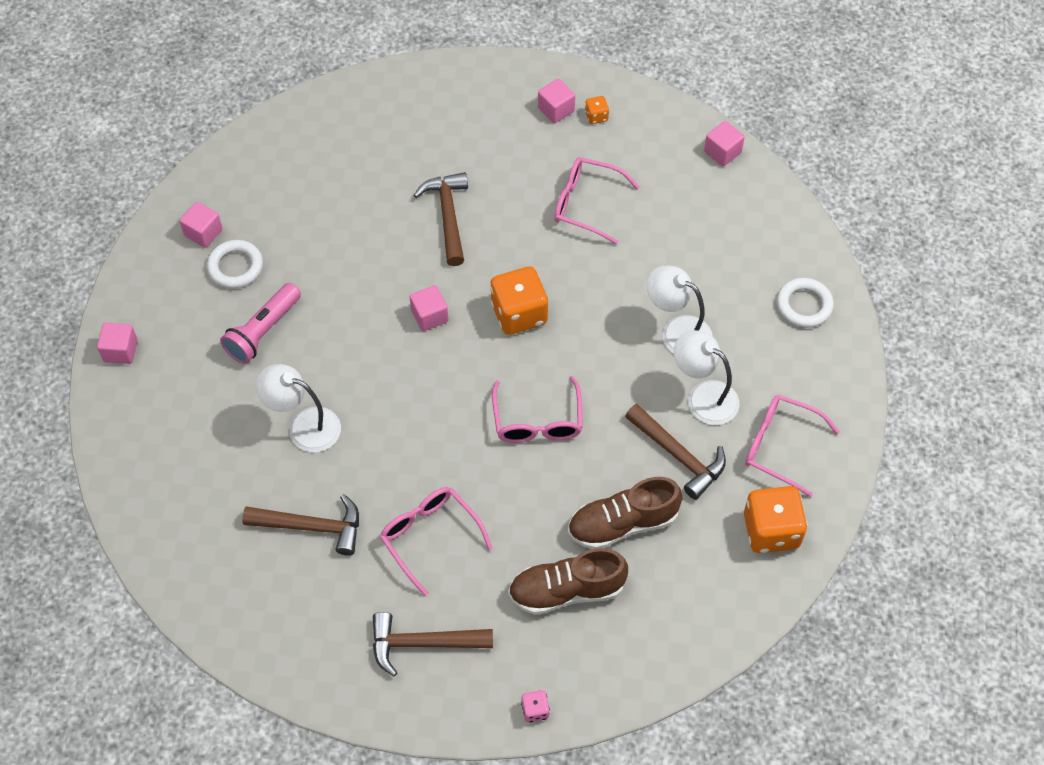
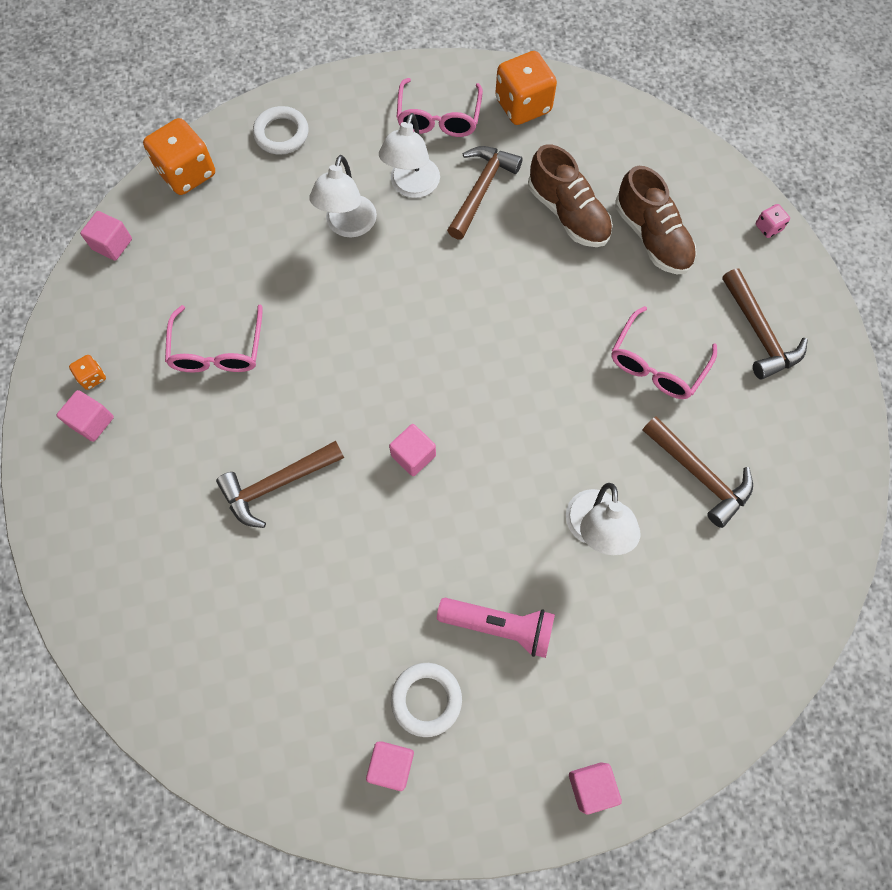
camera: 110 degrees left, 10 degrees up
(312, 527) = (699, 475): brown hammer -> brown hammer turned 150 degrees clockwise
(519, 313) = (378, 370): orange dice -> orange dice (187, 173)
(537, 420) = (494, 313): pink glasses -> none

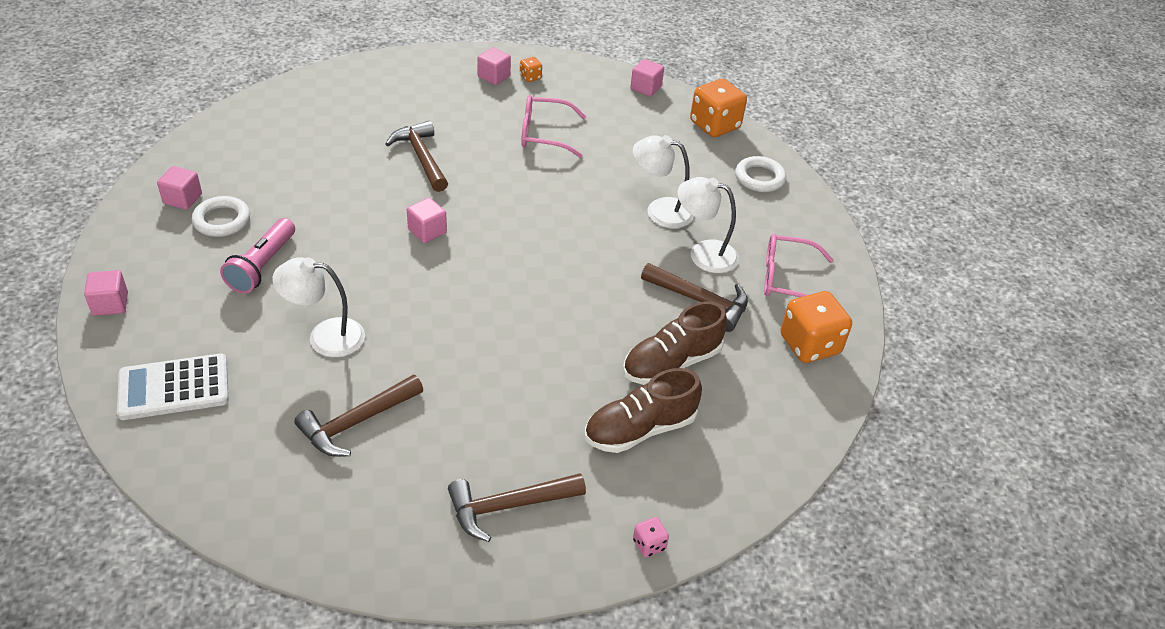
camera: 90 degrees right, 25 degrees down
(657, 363) = (486, 409): pink glasses -> none
(696, 667) = (174, 388): none -> white calculator

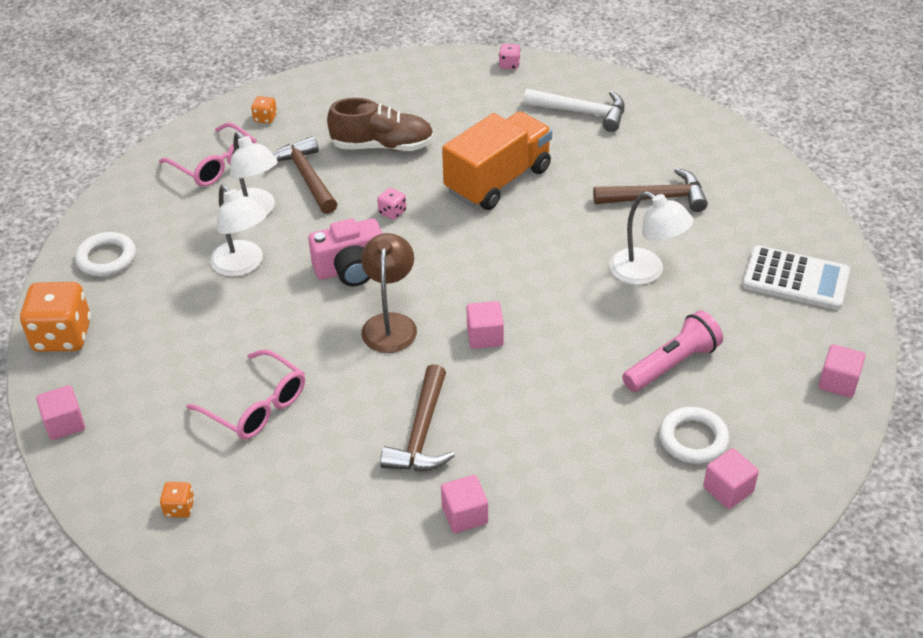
camera: 140 degrees left, 0 degrees up
(494, 76) = (223, 531): pink cube -> pink cube (464, 515)
(506, 213) = (390, 324): none -> brown lamp
(508, 506) = (581, 112): brown hammer -> white hammer
(529, 373) = (498, 180): none -> orange truck
(577, 239) = (350, 269): none -> pink camera
(593, 300) = (392, 212): none -> pink dice
(639, 429) = (452, 118): brown shoe -> none
(809, 345) = (265, 118): orange dice -> orange dice, size x0.45

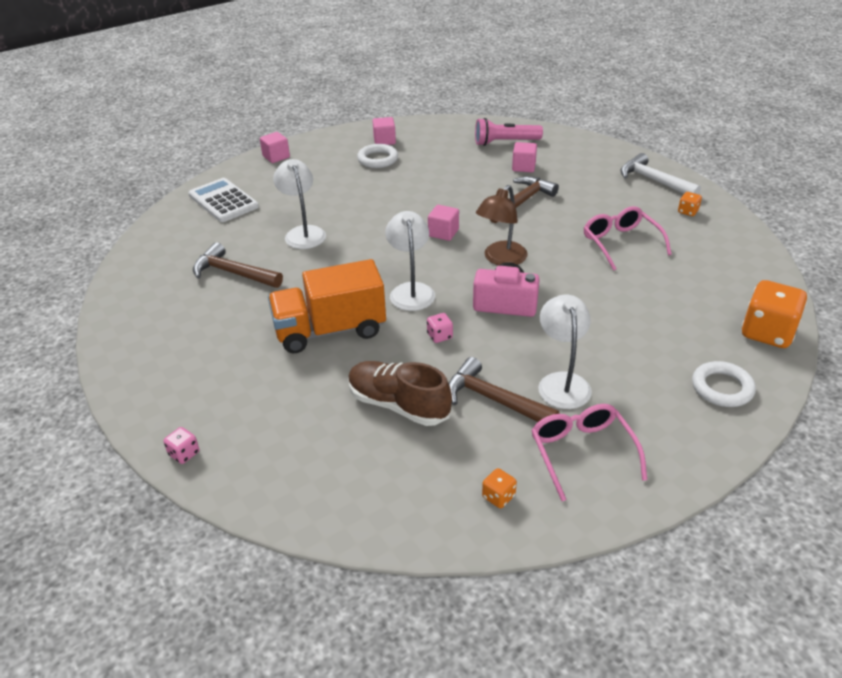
camera: 150 degrees left, 5 degrees down
(65, 424) = (764, 273): pink cube -> none
(243, 265) = (594, 337): white lamp -> white lamp (411, 290)
(307, 177) = (494, 399): brown hammer -> brown hammer turned 120 degrees clockwise
(581, 112) = (191, 365): white hammer -> white hammer (654, 180)
(672, 364) = (348, 187): pink flashlight -> pink flashlight (505, 142)

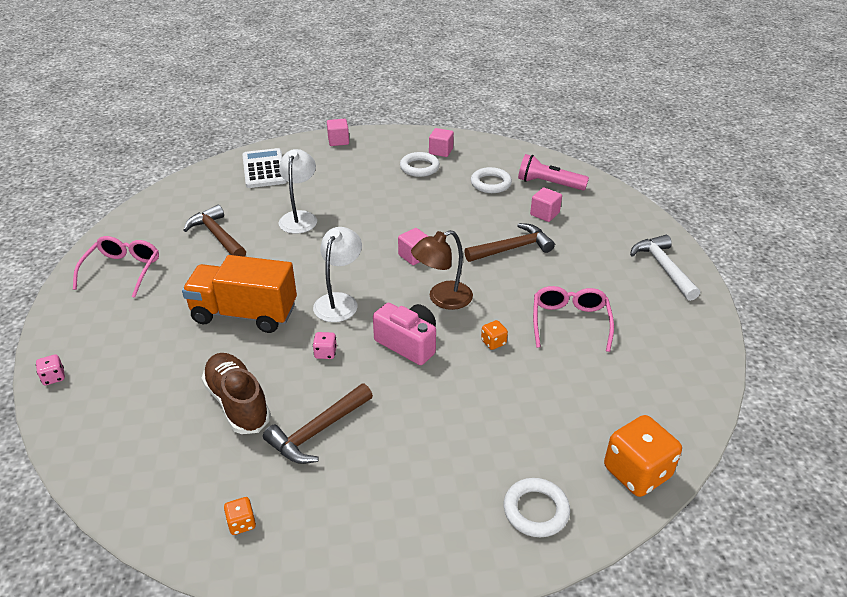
camera: 25 degrees right, 0 degrees up
(455, 155) = (490, 183): none -> white ring
(494, 399) = (317, 431): brown hammer -> brown hammer turned 105 degrees counterclockwise
(562, 382) = (390, 440): white lamp -> none
(582, 453) = (346, 516): pink glasses -> pink glasses (122, 271)
(688, 211) = (670, 312): orange dice -> orange dice (493, 342)

